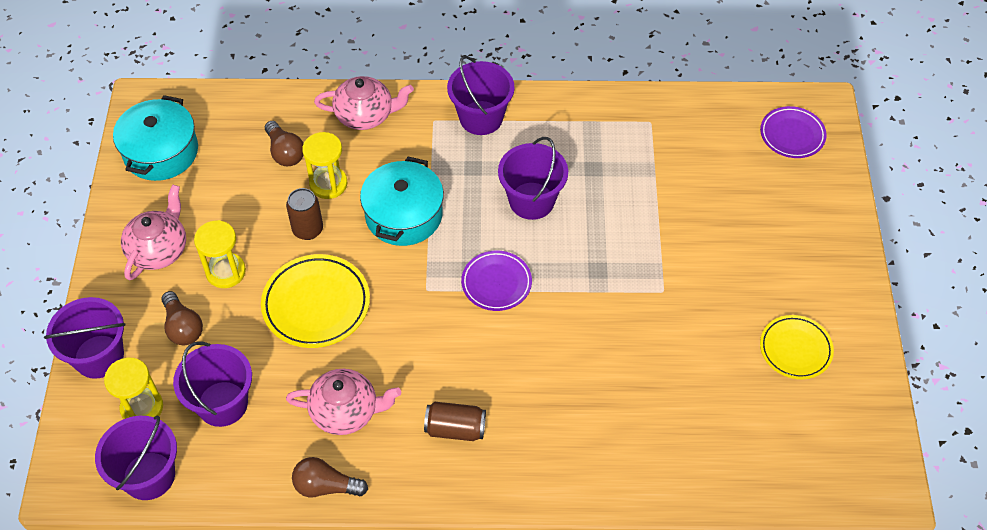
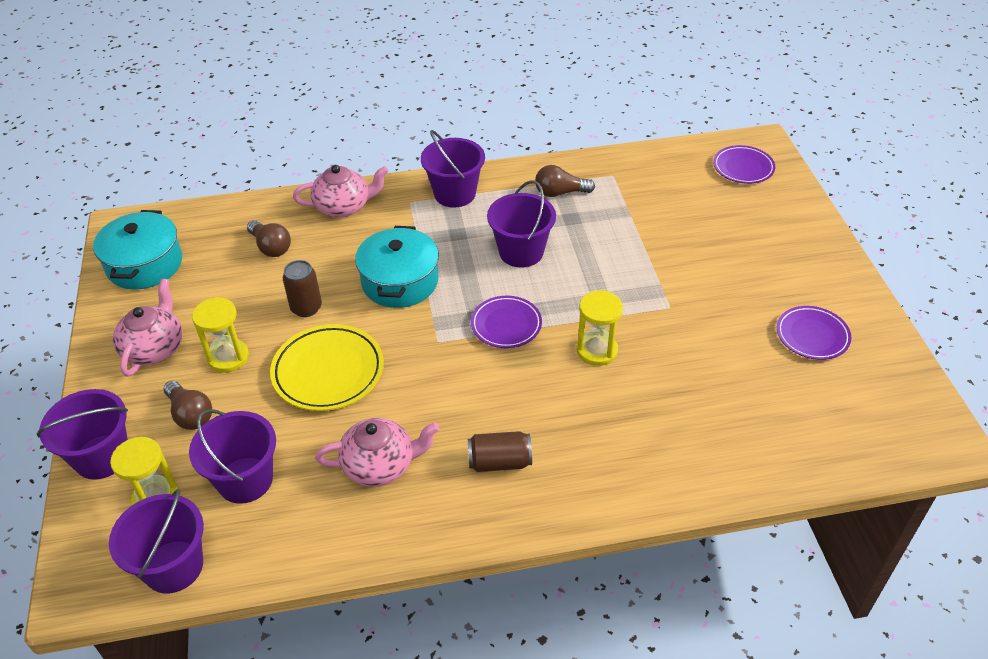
camera: 10 degrees left, 10 degrees down
(326, 486) = (374, 542): brown light bulb -> brown light bulb (560, 193)
(328, 184) = (319, 267): yellow hourglass -> yellow hourglass (597, 350)
(795, 349) = (812, 336): yellow plate -> purple plate

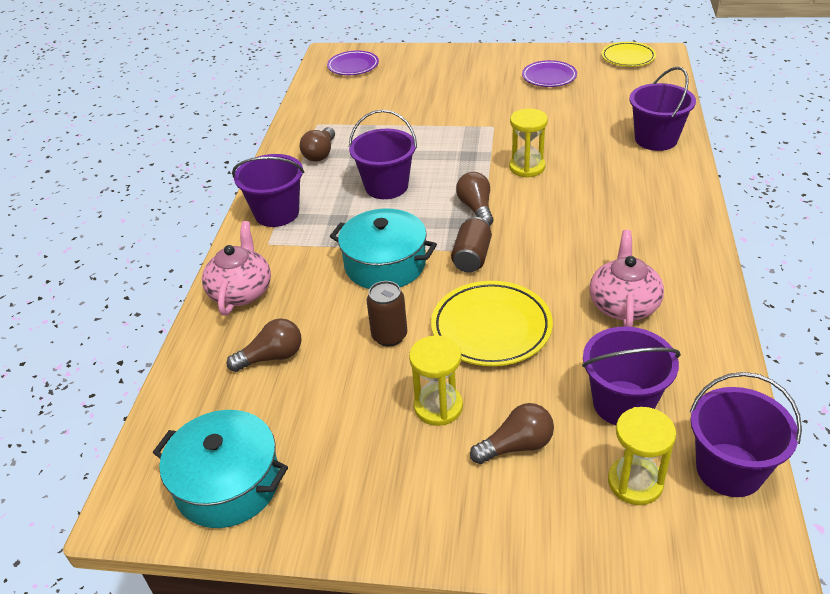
camera: 70 degrees left, 5 degrees down
(102, 457) = (560, 537): purple bucket -> purple bucket (656, 139)
(154, 348) = (394, 477): pink teapot -> none
(499, 462) = (635, 235): brown can -> brown can (472, 257)
(506, 325) = (476, 208): purple plate -> brown light bulb
(915, 409) = (628, 58): none -> yellow plate

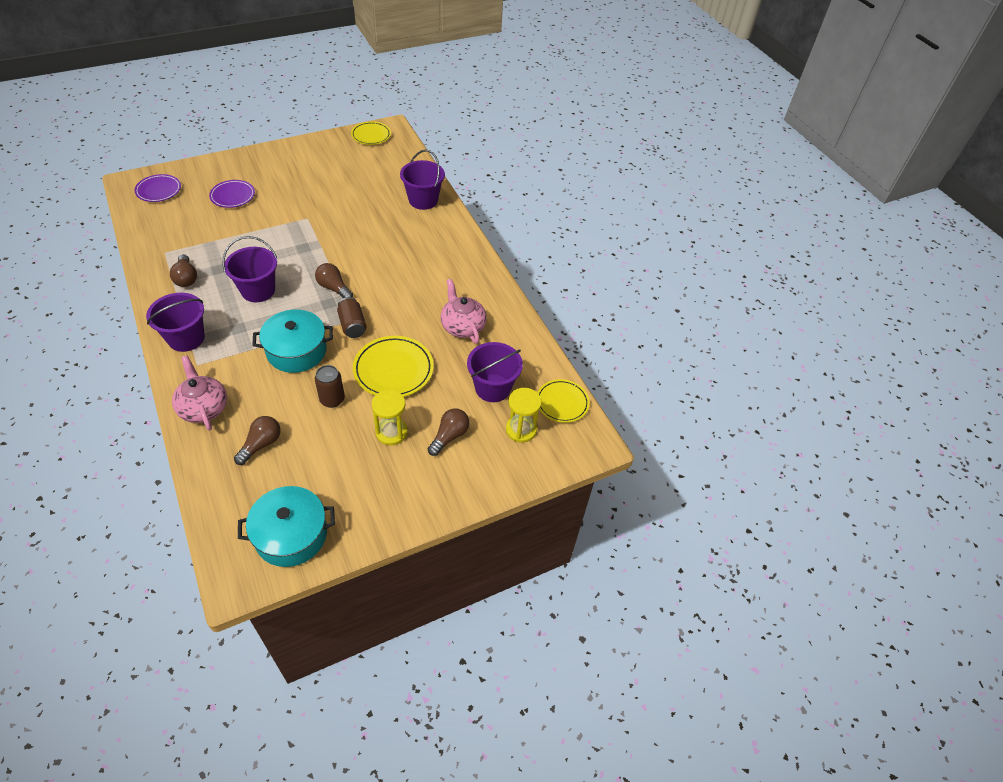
camera: 40 degrees left, 10 degrees up
(527, 167) = (350, 246): yellow hourglass -> none
(549, 77) = (324, 165): purple plate -> purple plate (233, 196)
(729, 470) = (562, 403): purple bucket -> yellow plate

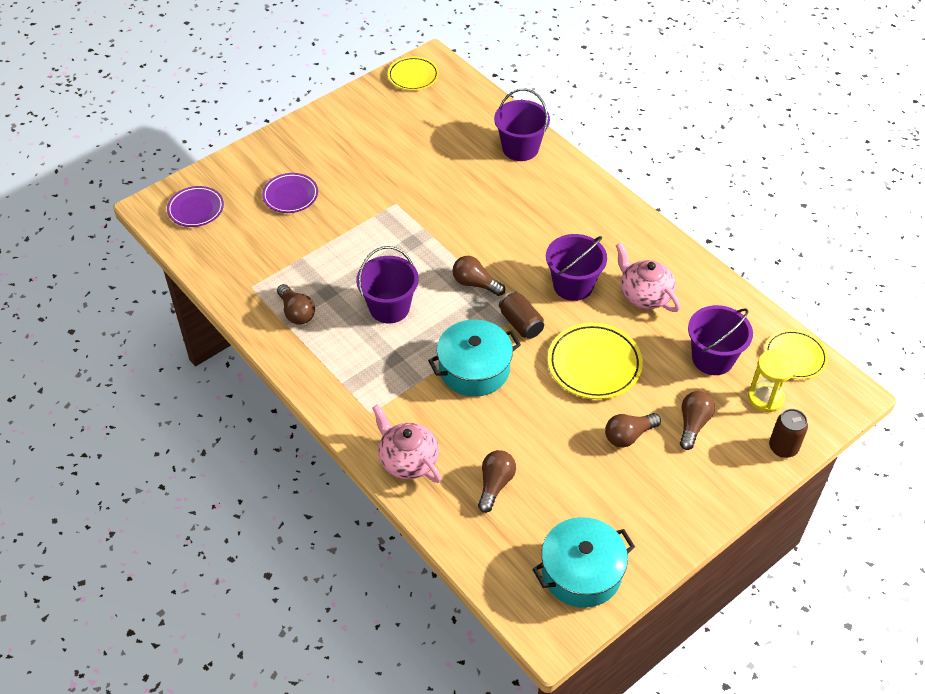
camera: 10 degrees left, 0 degrees up
(186, 338) = (340, 385): purple bucket -> purple bucket (573, 285)
(332, 399) = (545, 415): brown can -> brown can (783, 447)
(391, 432) = (629, 435): yellow hourglass -> brown light bulb

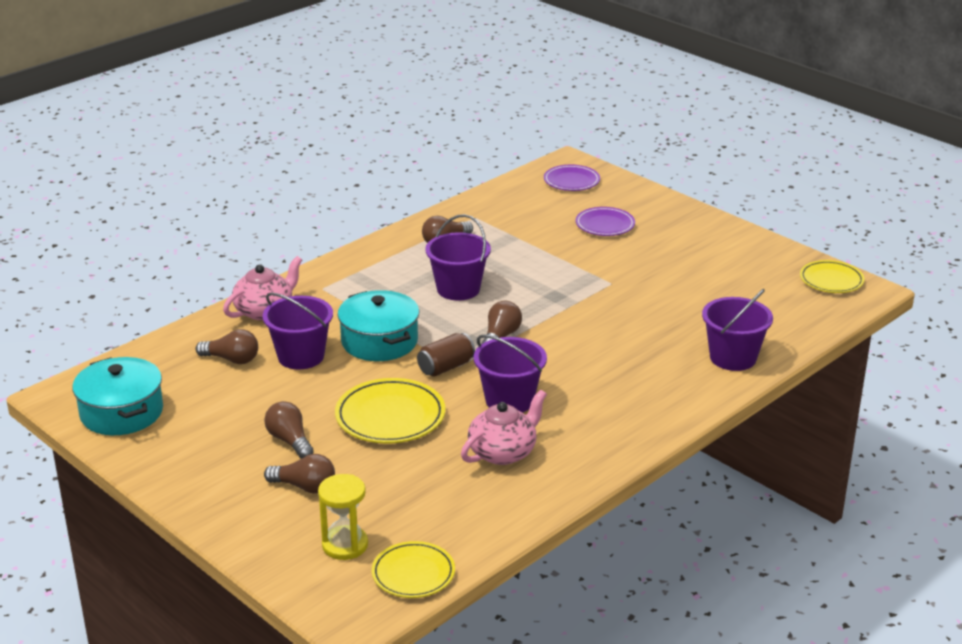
camera: 85 degrees right, 20 degrees down
(713, 358) = (406, 504): purple bucket -> purple bucket (301, 356)
(783, 447) = (268, 556): brown can -> none

